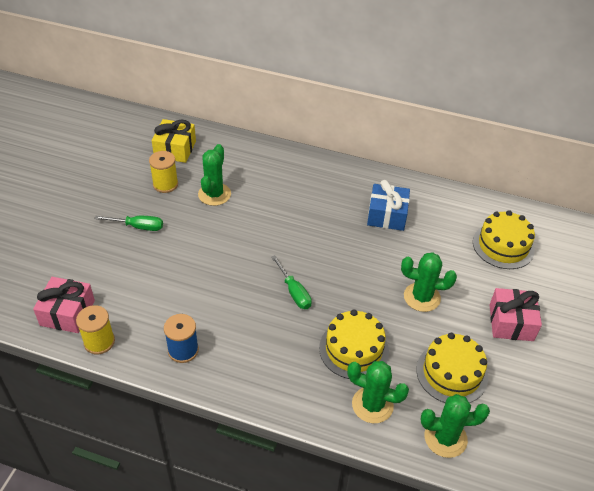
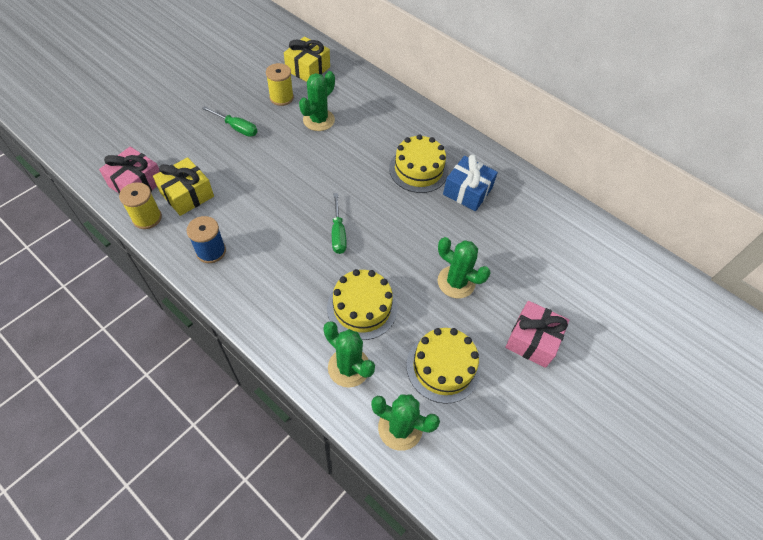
camera: 20 degrees right, 10 degrees up
(126, 306) = (187, 194): none -> yellow gift
(503, 245) = (568, 260): yellow cake -> yellow cake (418, 170)

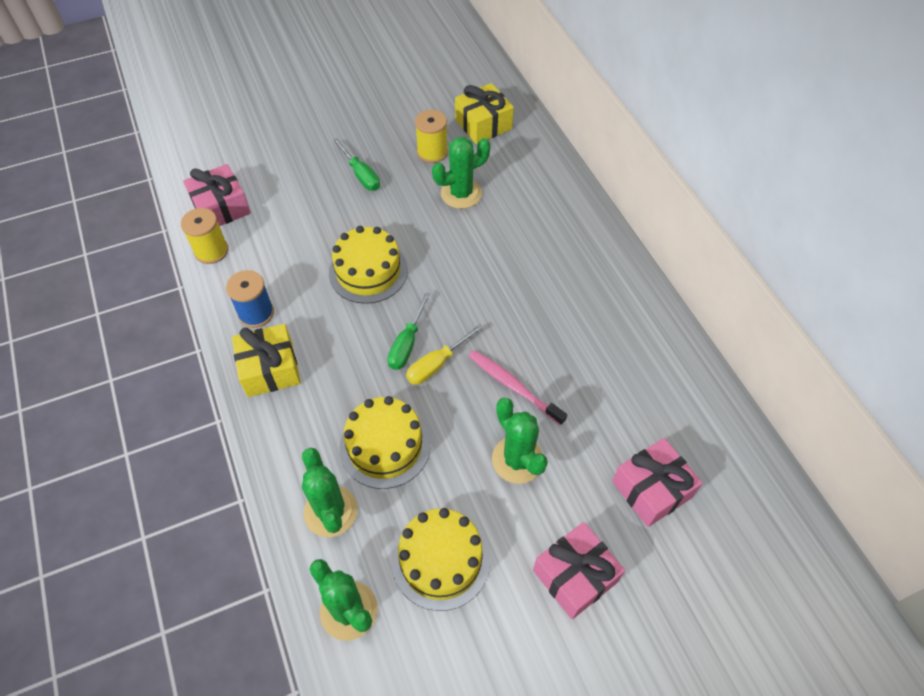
camera: 30 degrees right, 0 degrees up
(187, 194) = (266, 238): yellow gift -> yellow gift (270, 369)
(367, 240) = (437, 364): none -> yellow screwdriver
(418, 170) = (550, 297): yellow cake -> yellow cake (368, 271)
(427, 236) = (514, 387): none -> pink toothbrush
(467, 191) = (599, 347): blue gift -> none
(547, 268) = (651, 489): none -> pink gift

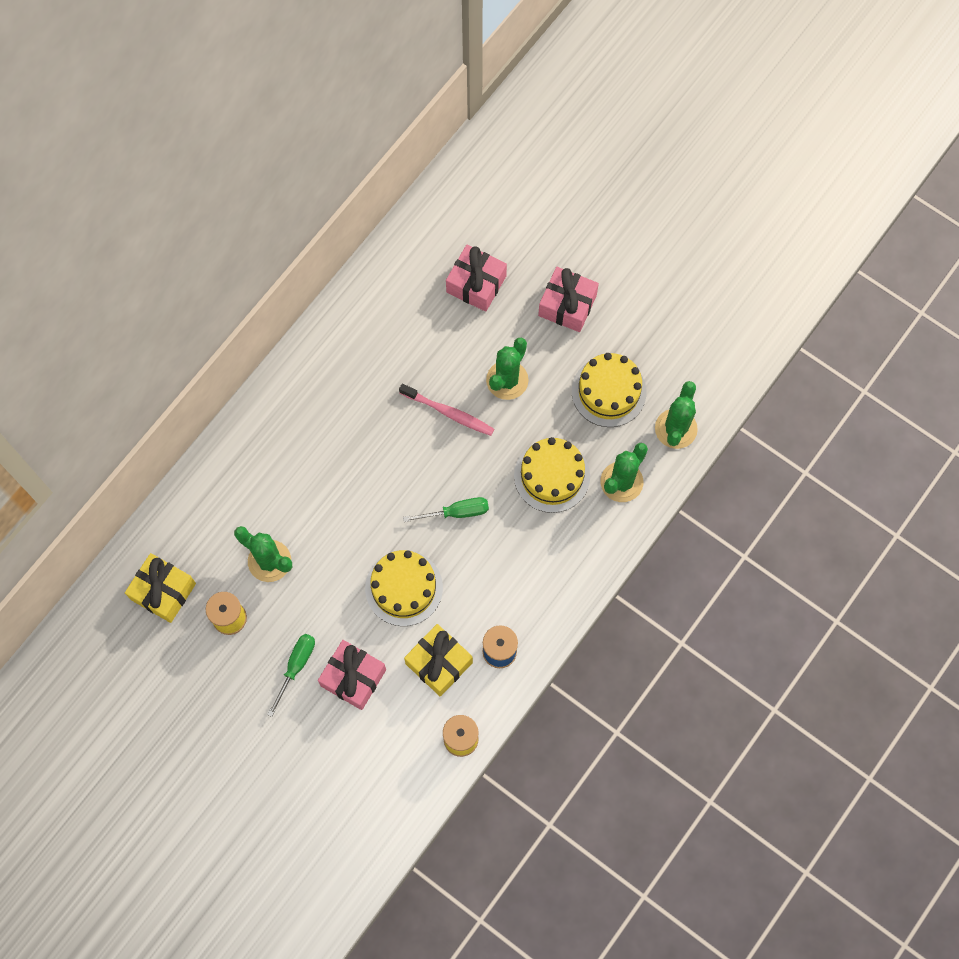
camera: 120 degrees left, 15 degrees up
(221, 208) = (408, 769): pink gift -> pink gift (353, 677)
(270, 369) = (542, 602): yellow gift -> yellow gift (439, 663)
(437, 364) = (462, 479): yellow screwdriver -> none
(514, 387) = (448, 412): pink toothbrush -> pink toothbrush turned 75 degrees counterclockwise

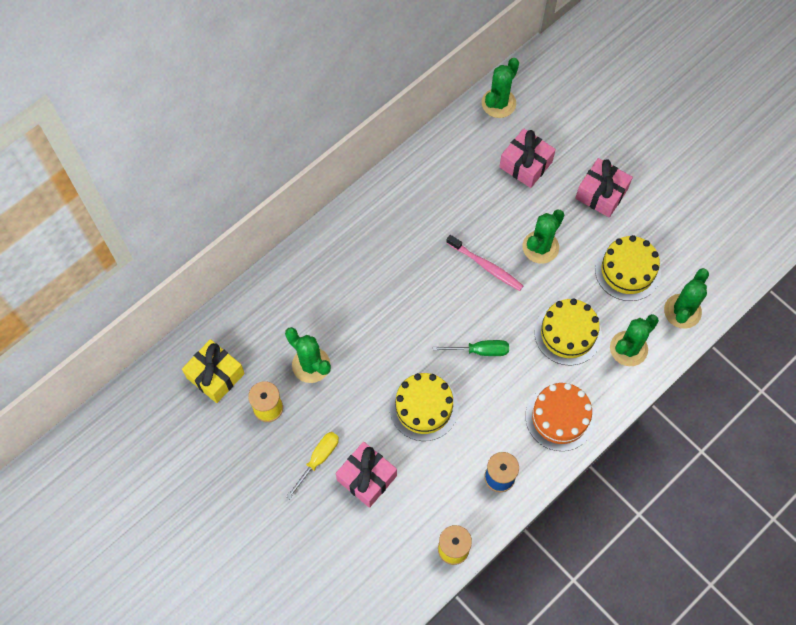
camera: 10 degrees right, 5 degrees down
(296, 666) = (318, 459): green screwdriver -> yellow screwdriver
(434, 214) = (498, 103): none -> green cactus
(439, 663) = (444, 478): yellow gift -> none
(556, 573) = (559, 417): none -> orange cake

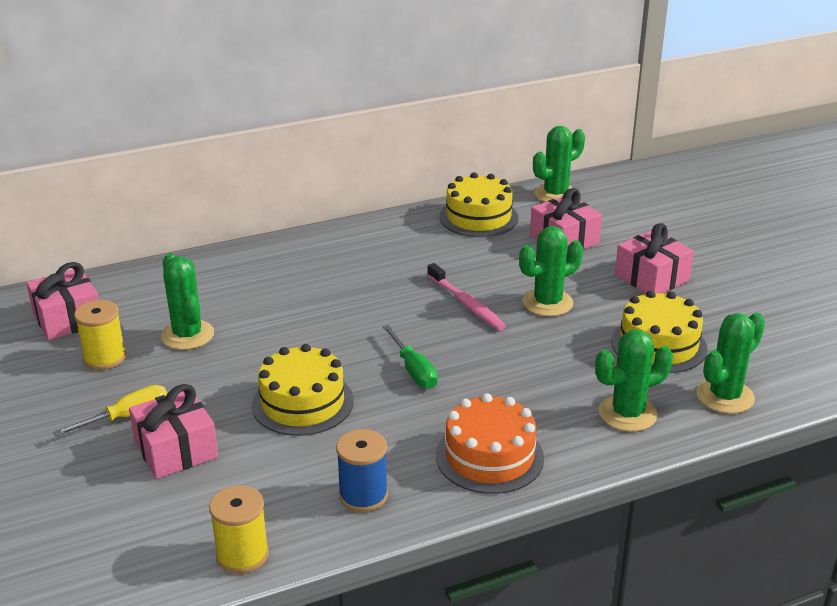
camera: 20 degrees right, 35 degrees down
(215, 375) = (68, 319): yellow gift -> pink gift
(480, 351) = (413, 370): green screwdriver -> green screwdriver turned 45 degrees clockwise
(568, 333) = (545, 381): yellow cake -> yellow cake (478, 217)

